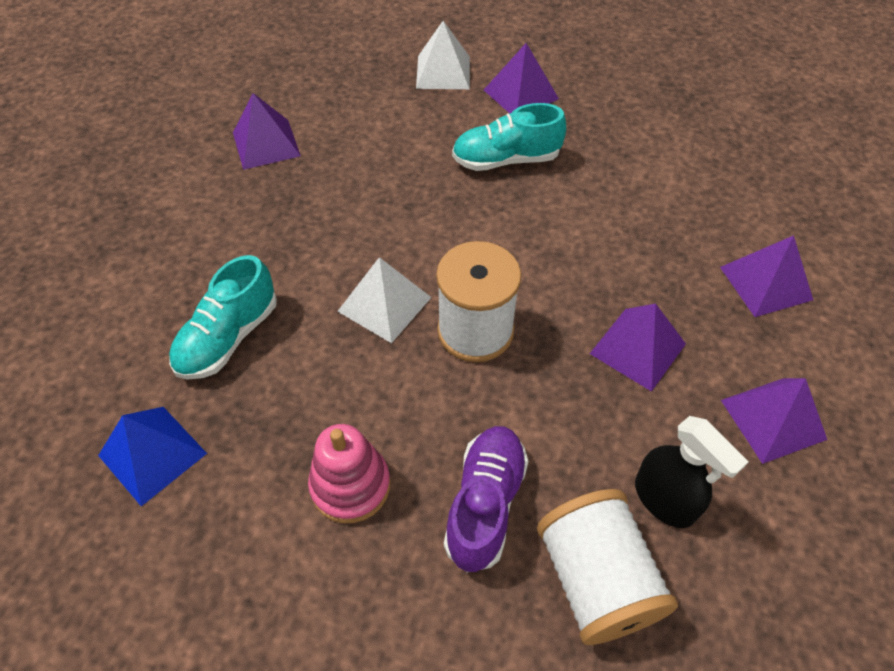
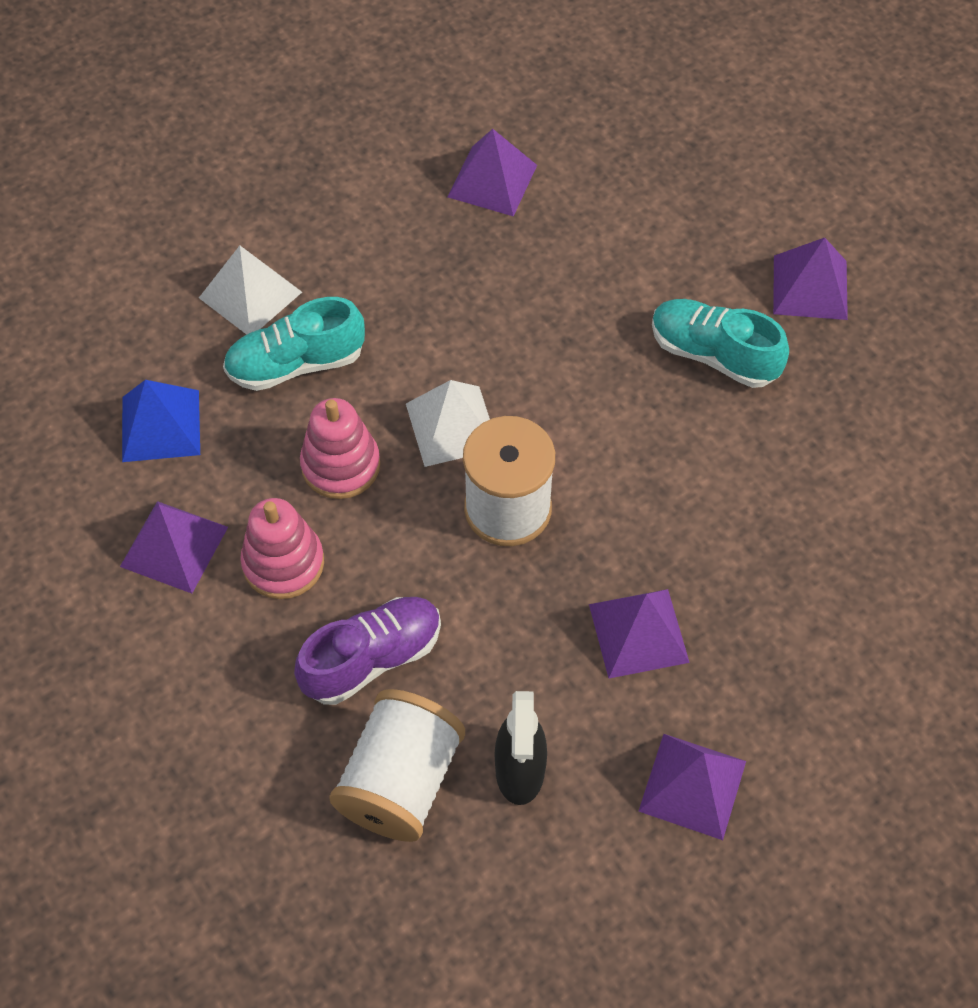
camera: 40 degrees right, 5 degrees up
(329, 384) = (341, 465): none -> pink stacking toy
(443, 72) = (751, 205): white pyramid -> white pyramid (250, 295)
(765, 283) = (839, 667): purple pyramid -> purple pyramid (174, 546)

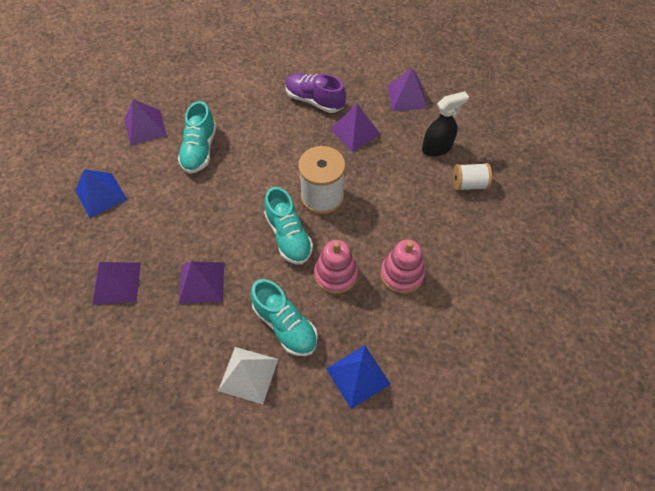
camera: 115 degrees left, 0 degrees up
(174, 546) = (422, 328): purple pyramid -> purple pyramid (201, 282)
(372, 658) = (424, 217): purple shoe -> purple shoe (314, 100)
(400, 781) = (468, 184): white spool -> white spool, size x0.60
(452, 425) = (288, 236): white pyramid -> turquoise shoe
(677, 194) = (101, 195): none -> blue pyramid

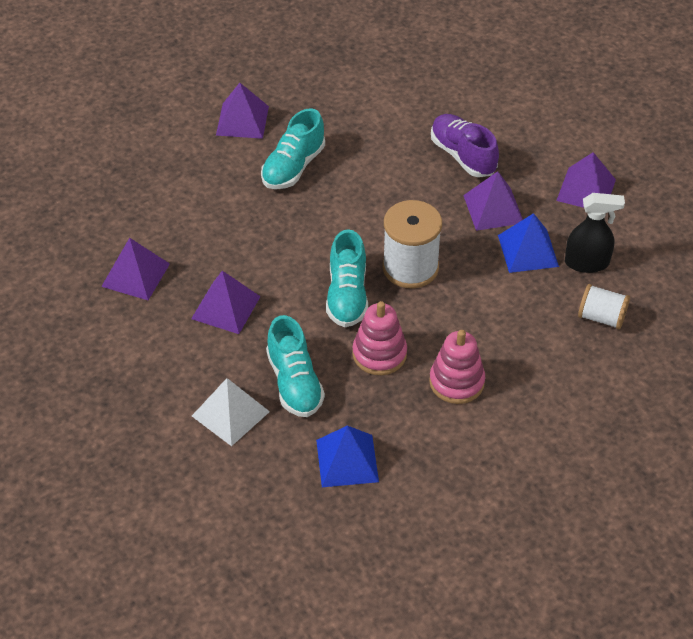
camera: 25 degrees right, 10 degrees down
(101, 195) = (159, 178): blue pyramid -> blue pyramid (528, 250)

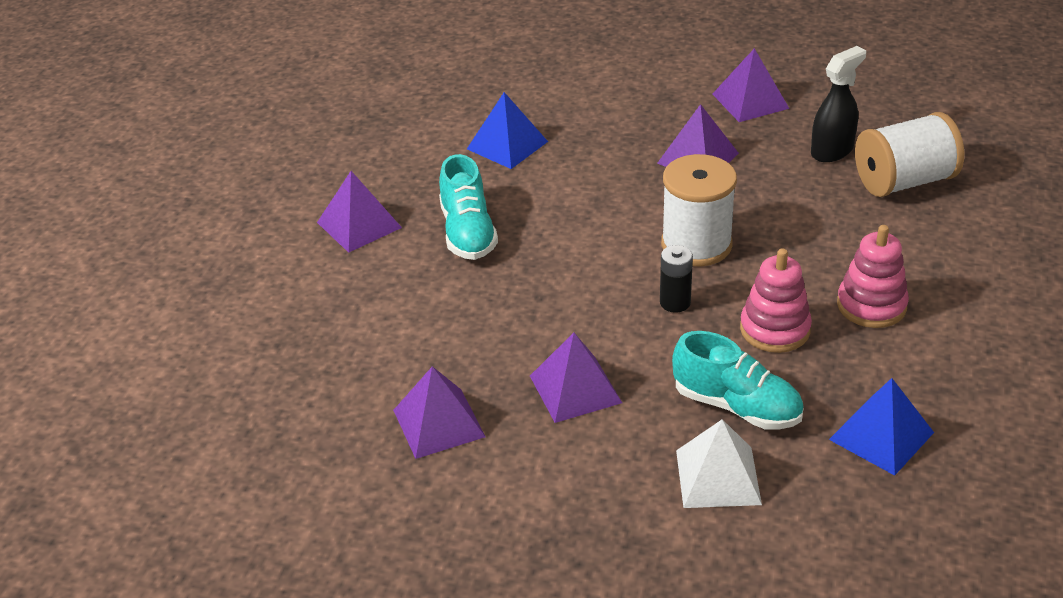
camera: 40 degrees left, 10 degrees down
(347, 295) = (675, 302): turquoise shoe -> black battery
(463, 156) = (611, 135): purple shoe -> none
(528, 250) = (773, 171): blue pyramid -> blue pyramid (507, 145)
(601, 317) = (904, 182): white spool -> white spool, size x1.66

